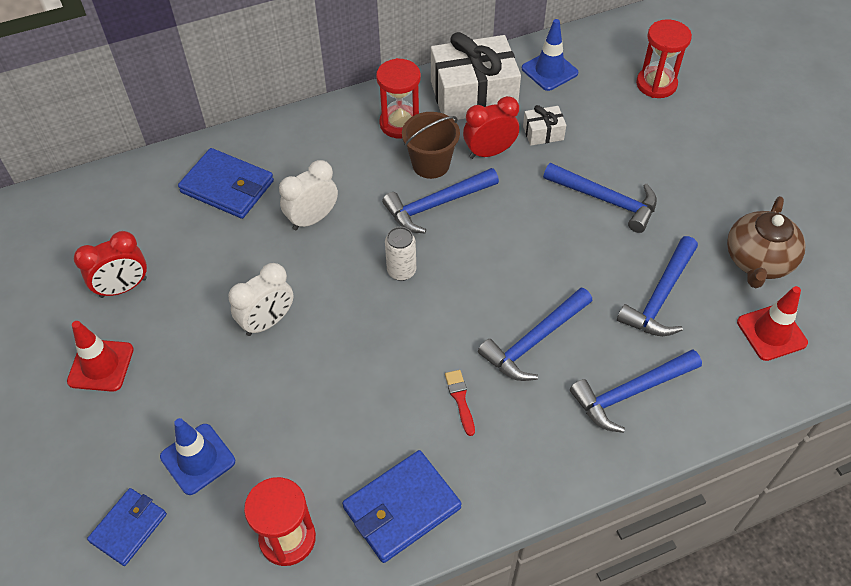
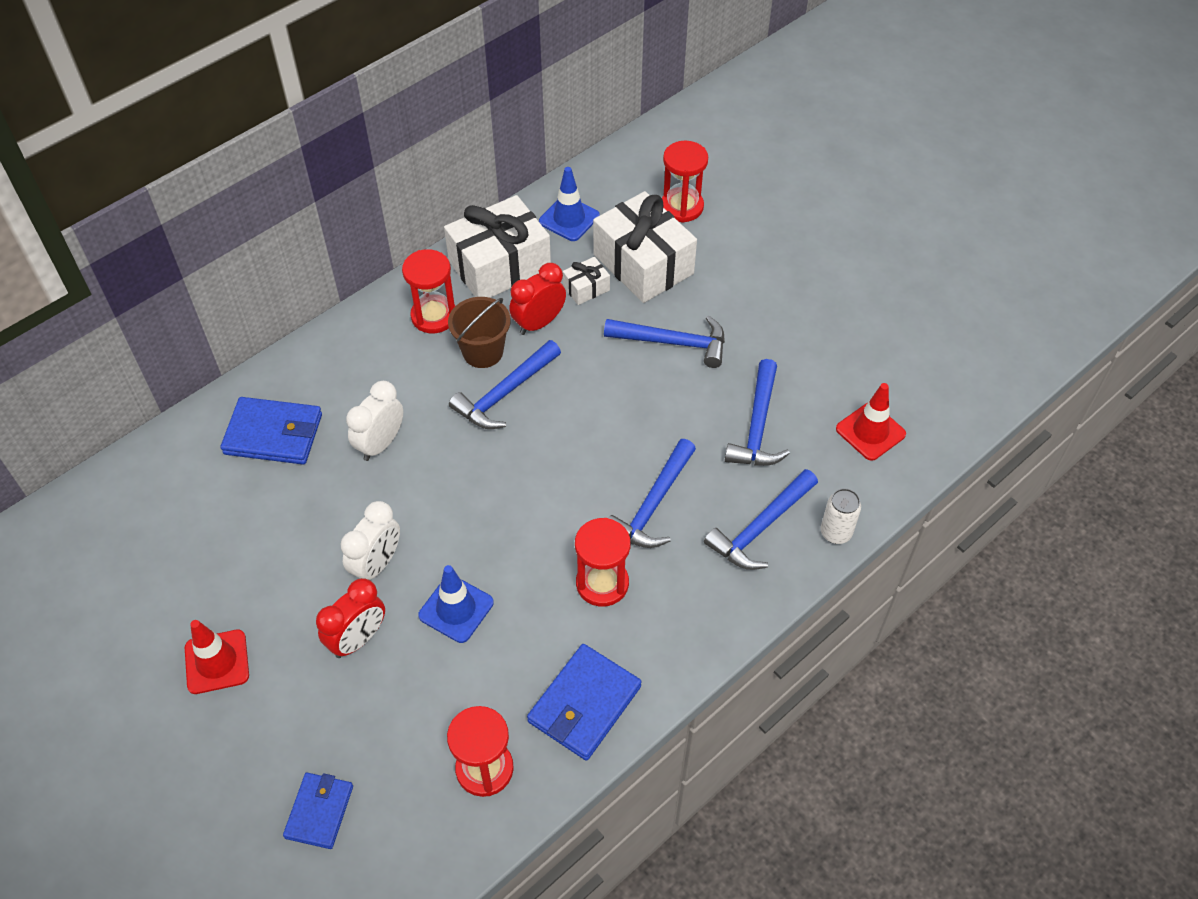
camera: 20 degrees left, 0 degrees up
(123, 287) = (205, 574): red clock -> red clock (358, 639)
(198, 459) = (362, 723): blue traffic cone -> blue traffic cone (456, 609)
(401, 271) = (495, 472): white can -> white can (836, 533)
(460, 399) = (602, 583): red brush -> red hourglass
(603, 125) = (643, 264): none -> white gift
(758, 261) = (837, 365): brown teapot -> none

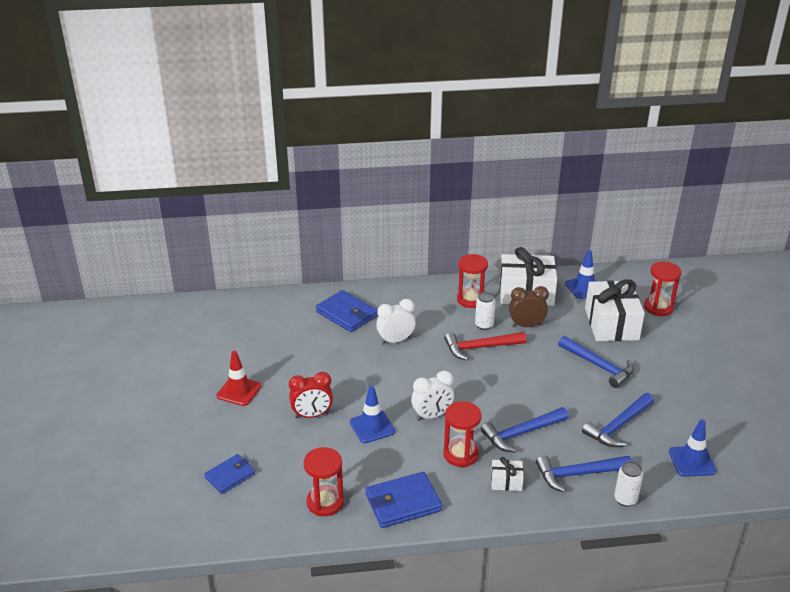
camera: 35 degrees right, 20 degrees down
(377, 564) = (349, 389): white clock -> white clock (432, 415)
(483, 352) = (484, 325): brown bucket -> white can
(505, 393) = (480, 348): blue hammer -> red hammer
(539, 323) = (526, 325): red clock -> brown clock
(586, 288) = (567, 321): white gift -> white gift (506, 481)
(870, 431) = (692, 461): red traffic cone -> blue traffic cone

